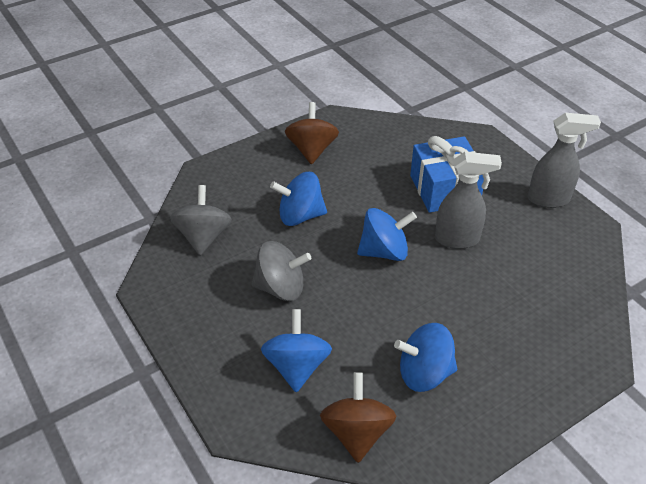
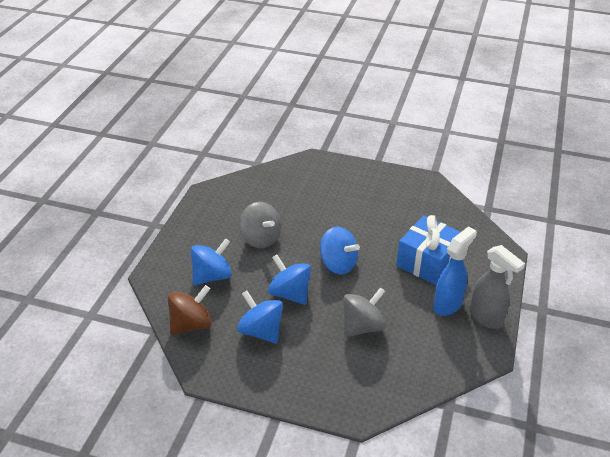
camera: 50 degrees right, 5 degrees down
(203, 236) = (264, 189): grey spinning top -> grey spinning top (363, 326)
(300, 216) = (324, 214): blue spinning top -> blue spinning top (290, 293)
(312, 150) = (386, 187): brown spinning top -> none
(457, 239) = (389, 291): grey spray bottle -> none
(511, 212) = (448, 304): none -> blue spray bottle

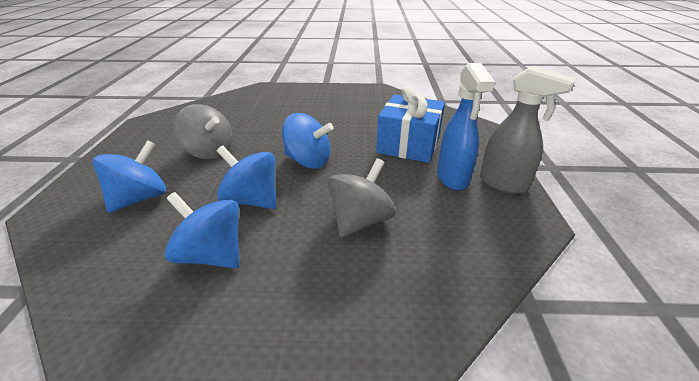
camera: 15 degrees left, 5 degrees down
(191, 324) = (94, 267): brown spinning top -> none
(448, 304) = (452, 178): blue spray bottle -> blue spray bottle turned 150 degrees clockwise

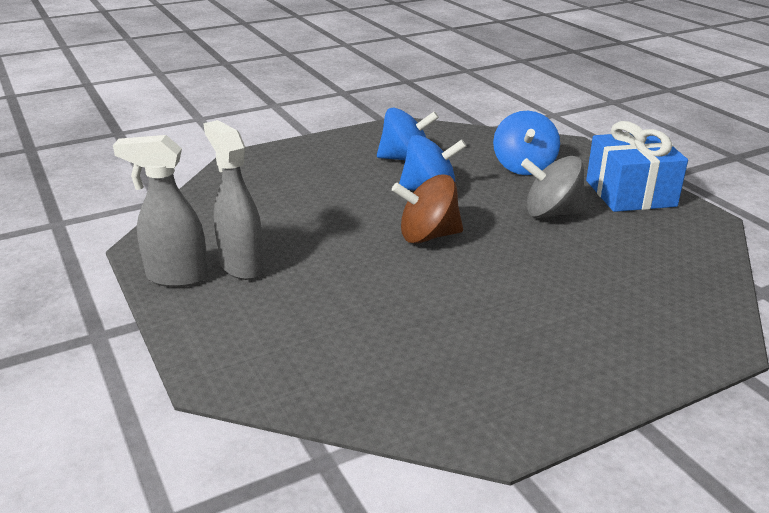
camera: 150 degrees right, 5 degrees down
(308, 161) = (428, 236): blue spinning top -> brown spinning top
(360, 220) = (316, 203): grey spinning top -> none
(408, 145) = (323, 297): blue gift -> blue gift (630, 193)
(452, 178) = (241, 266): blue spray bottle -> grey spray bottle

